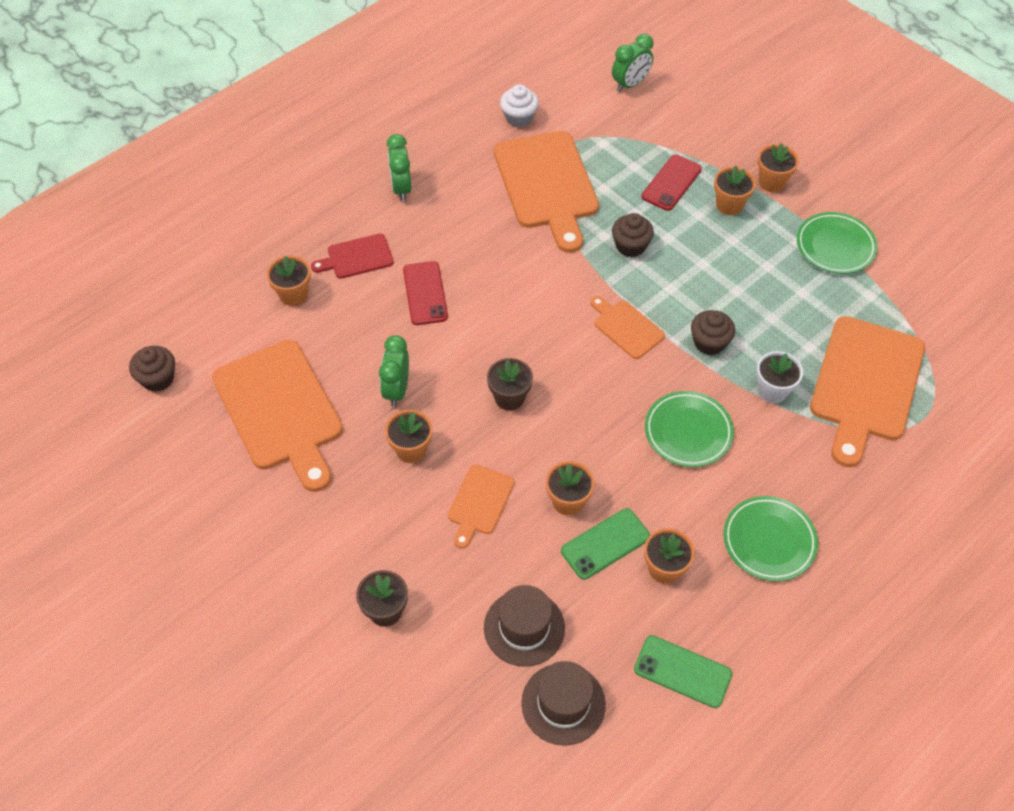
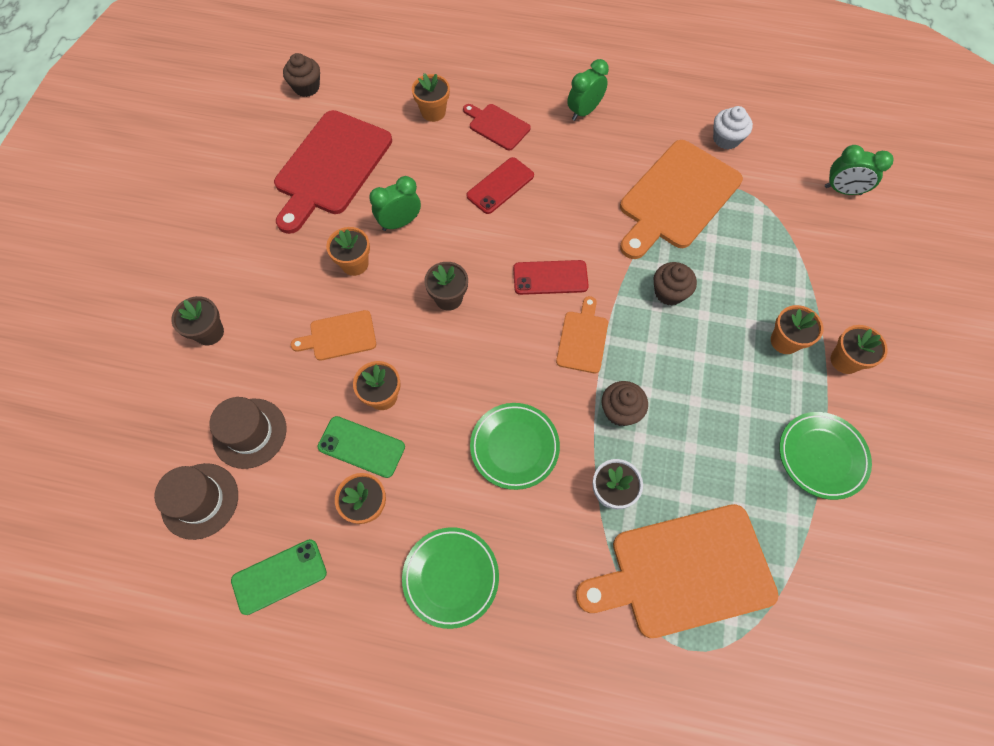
camera: 55 degrees right, 10 degrees up
(280, 410) = (331, 167): orange cutting board -> red cutting board
(671, 183) = (765, 283): red phone -> red phone (550, 278)
(682, 671) = (279, 576): green phone -> green phone turned 75 degrees clockwise

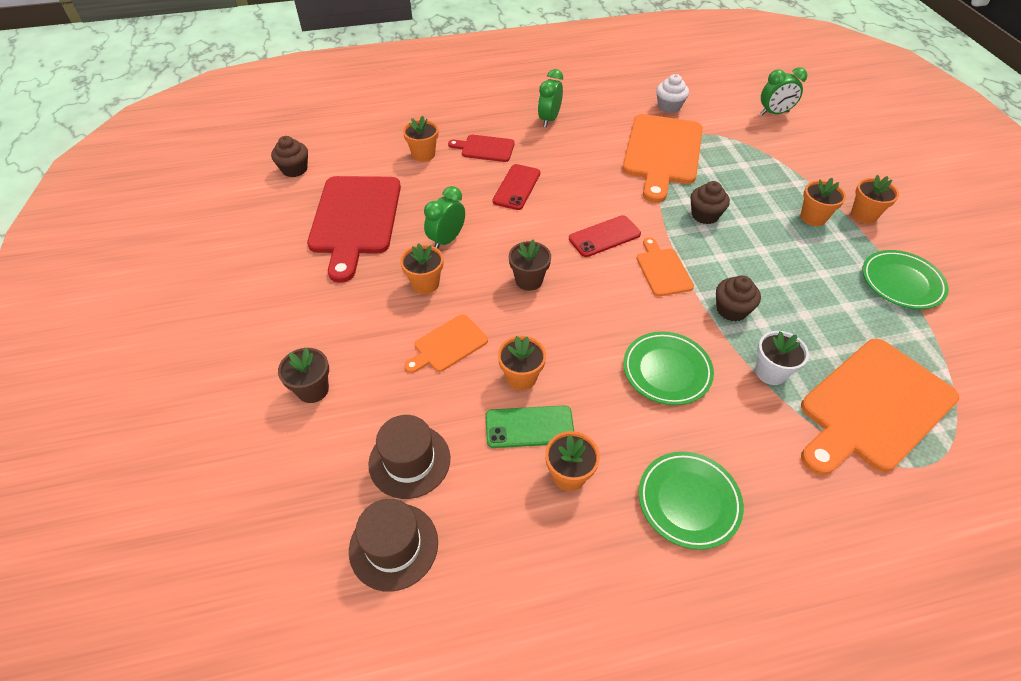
camera: 25 degrees left, 15 degrees down
(279, 576) = (523, 579): green phone -> none

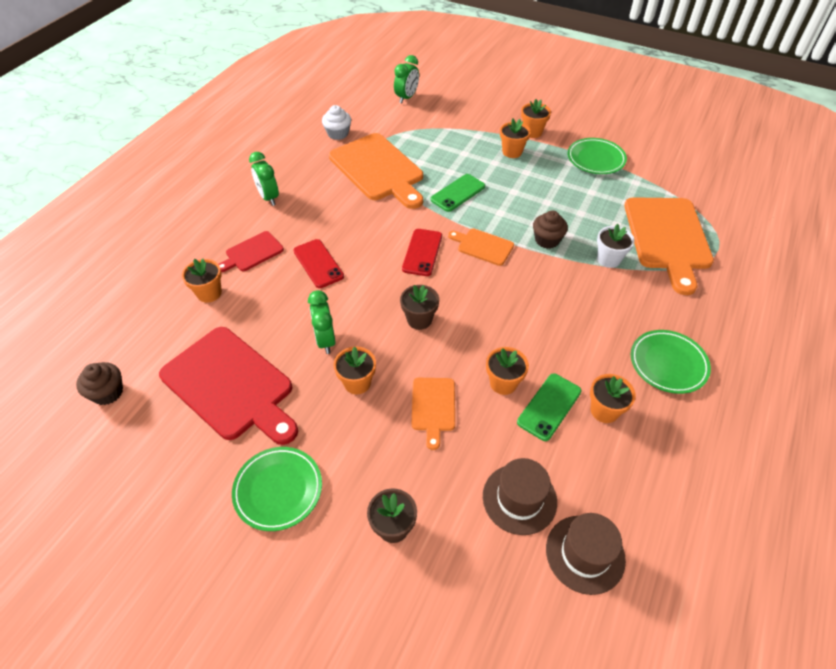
camera: 50 degrees left, 0 degrees up
(666, 371) = (566, 304): green plate -> green plate (278, 490)
(705, 215) = (458, 193): brown cupcake -> green phone

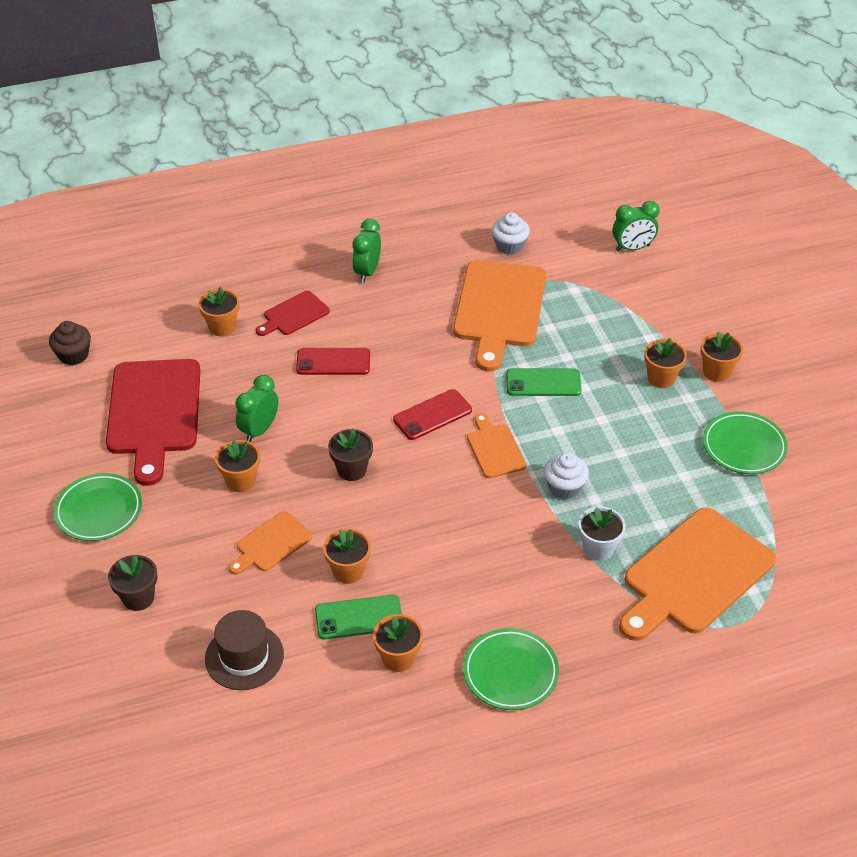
camera: 45 degrees right, 5 degrees down
(252, 252) = (294, 315): red cutting board -> red cutting board turned 45 degrees counterclockwise
(318, 263) = (333, 362): red phone -> red phone turned 75 degrees clockwise
(547, 240) = (564, 487): brown cupcake -> white cupcake
(585, 554) = (238, 730): brown hat -> none

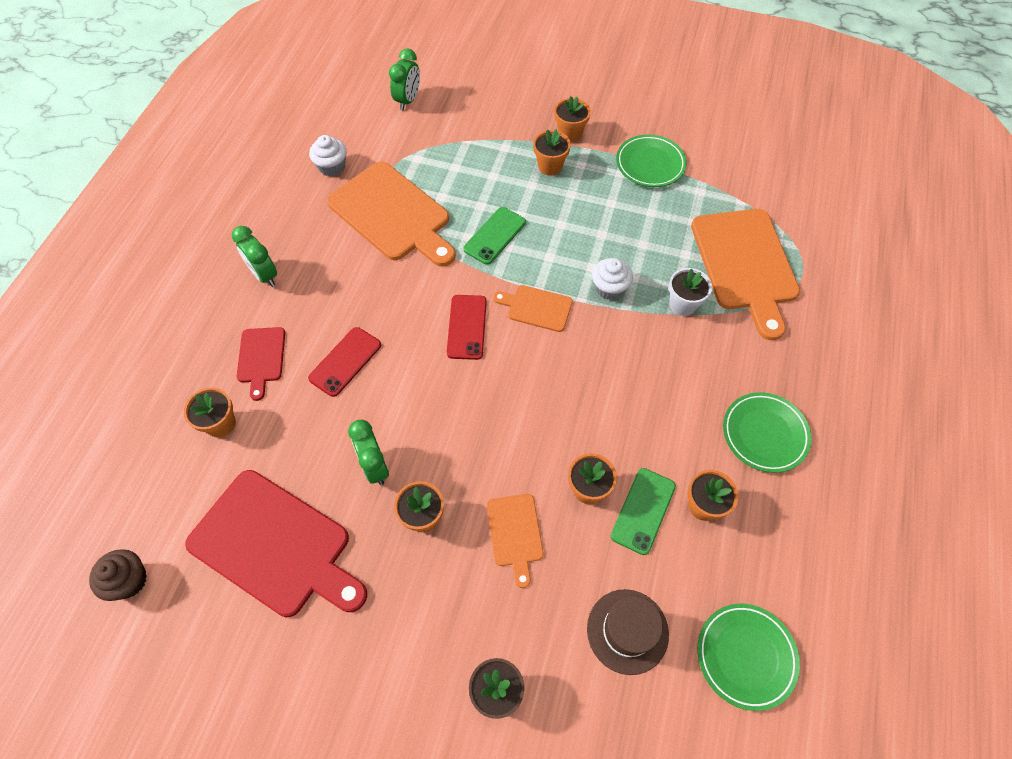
camera: 55 degrees left, 15 degrees up
(99, 511) = (360, 670): green plate -> green plate (745, 656)
(352, 470) = (479, 420): brown flower pot -> none

